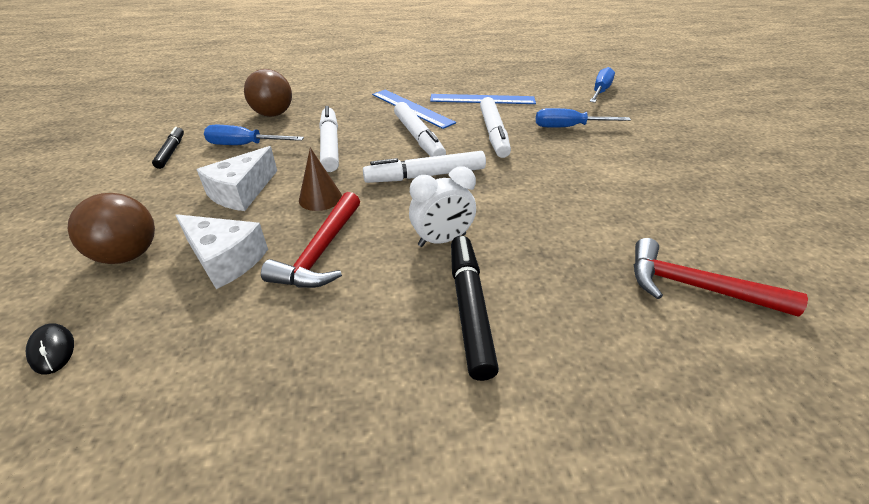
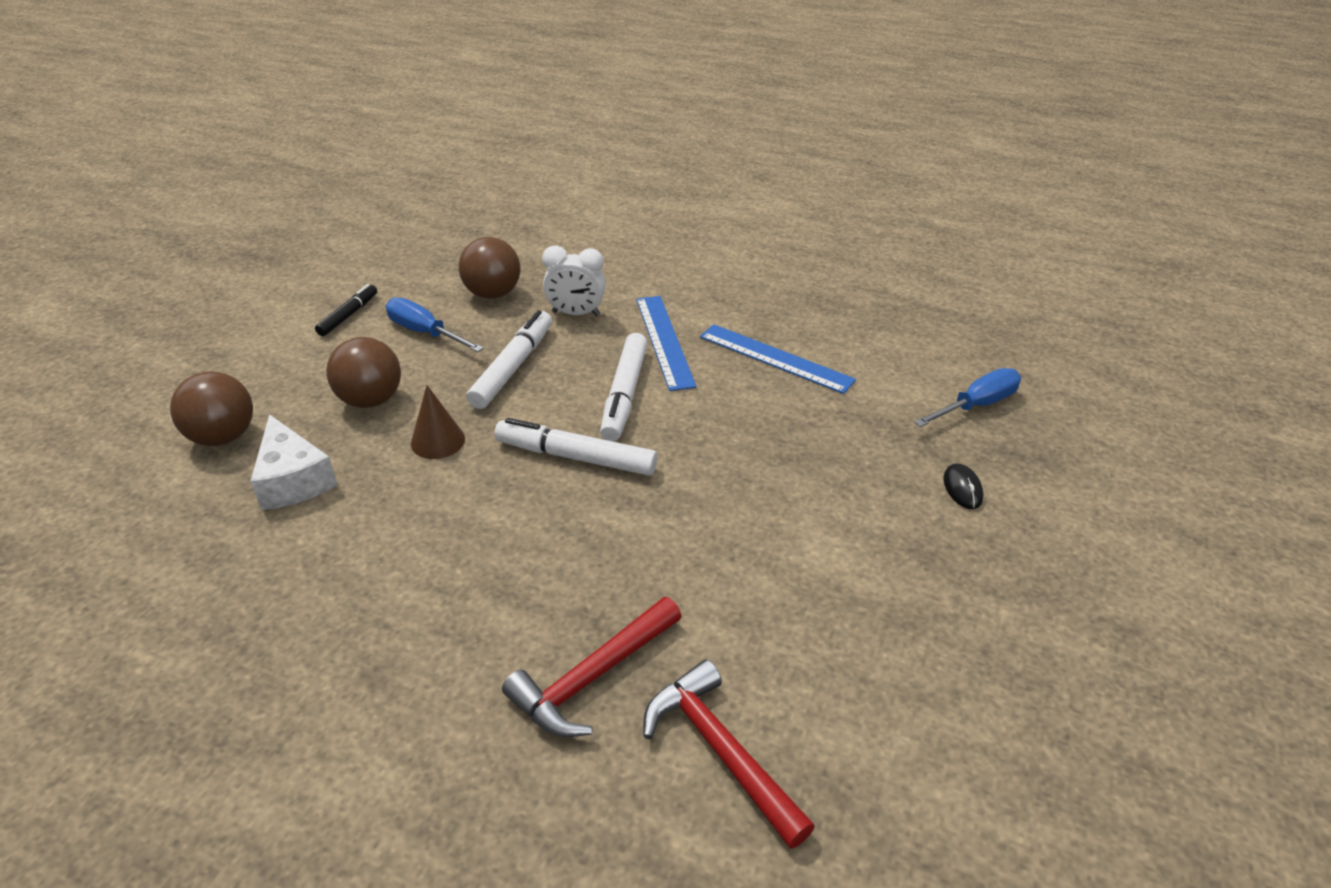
camera: 30 degrees right, 0 degrees up
(52, 350) = (109, 511): black mouse -> black mouse (962, 488)
(241, 192) = (371, 400): white cheese -> brown ball
(321, 252) = (380, 510): red hammer -> red hammer (592, 677)
(442, 240) = (508, 552): white clock -> white clock (576, 314)
(470, 308) = (454, 645): black marker -> none
(493, 133) = (727, 424): white marker -> none
(568, 127) = (844, 453): blue screwdriver -> none

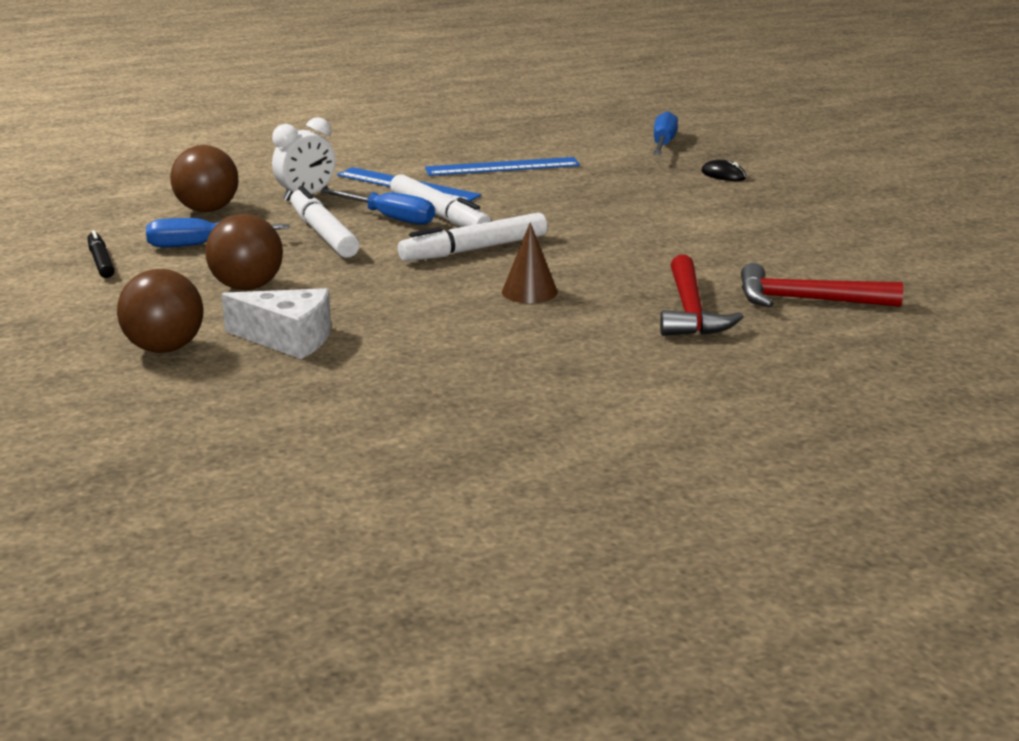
camera: 45 degrees left, 15 degrees down
(437, 441) = (355, 281): brown cone -> brown cone (529, 292)
(585, 376) = (390, 218): none -> blue screwdriver

